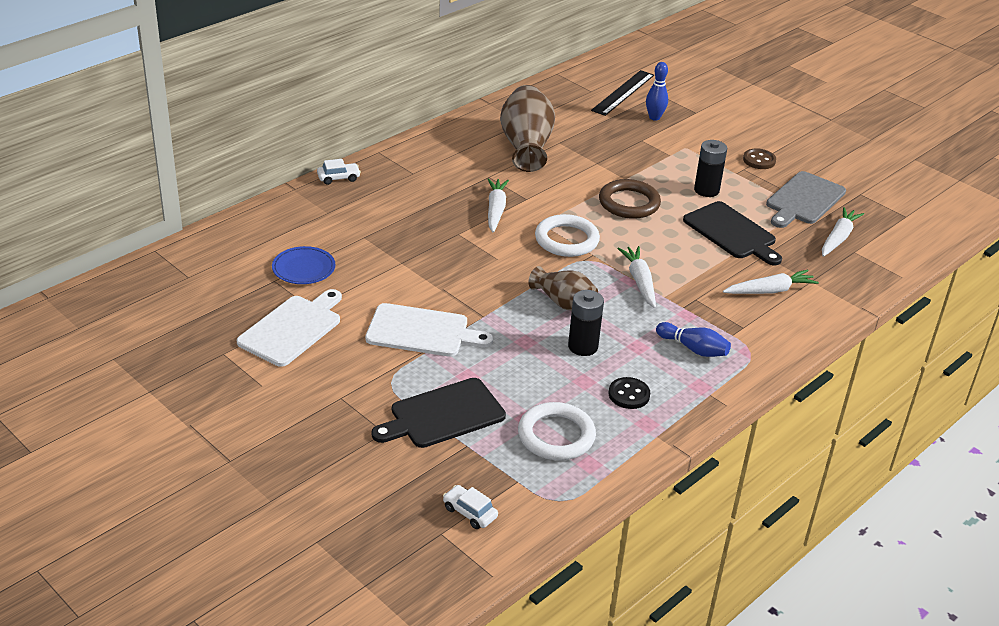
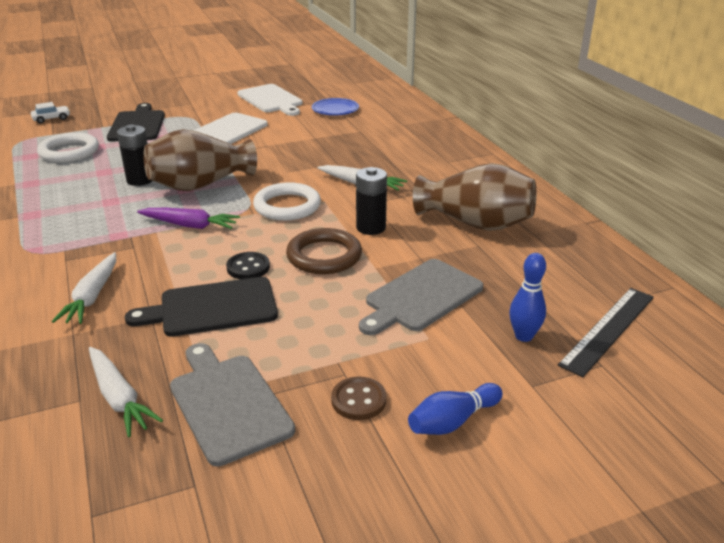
camera: 115 degrees right, 5 degrees down
(338, 178) = (454, 133): white car -> none
(564, 303) = (200, 185): brown vase -> brown vase, size x1.62
(623, 92) = (608, 329): black ruler -> black ruler turned 75 degrees clockwise
(629, 395) = (67, 184): black button -> black button (248, 267)
(640, 282) = (189, 225): white carrot -> purple carrot
(645, 155) = (421, 297): none -> grey cutting board
(693, 349) = (74, 225): blue bowling pin -> blue bowling pin (453, 421)
(706, 190) = (313, 320): black battery -> black battery (371, 228)

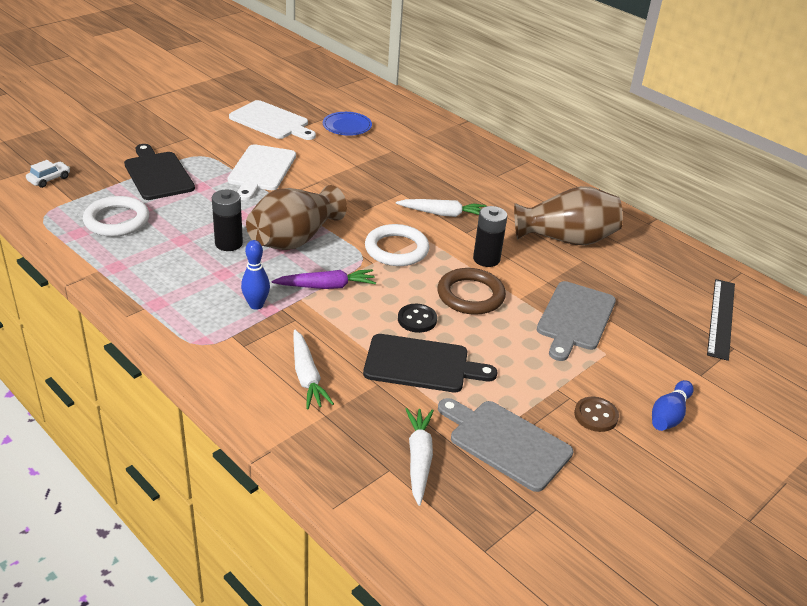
camera: 25 degrees left, 5 degrees up
(119, 397) = (419, 459): white carrot -> white carrot turned 120 degrees counterclockwise
(212, 308) = (421, 364): black cutting board -> black cutting board turned 135 degrees counterclockwise
(523, 336) = (670, 336): blue bowling pin -> blue bowling pin (256, 305)

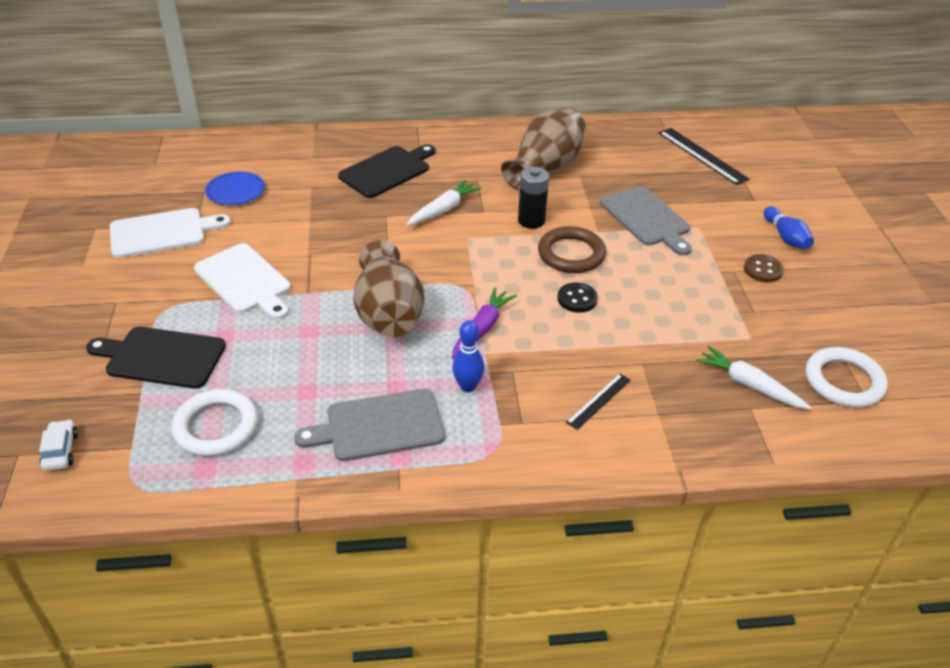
camera: 50 degrees left, 5 degrees up
(228, 243) = (349, 361): black battery -> none
(307, 376) = (599, 401): white carrot -> black ruler
(396, 249) = (468, 261): white ring -> white ring (844, 381)
(421, 364) = (637, 326): black cutting board -> black cutting board (387, 171)
(506, 443) = (761, 329): grey cutting board -> grey cutting board (379, 426)

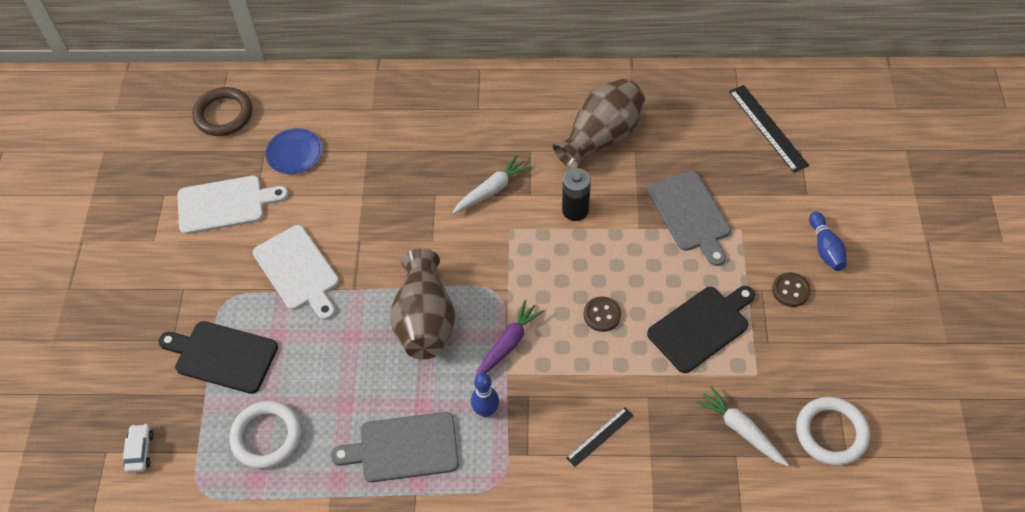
camera: 10 degrees right, 15 degrees up
(387, 171) = (442, 133): black cutting board -> black cutting board (701, 327)
(571, 254) = (606, 257): brown ring -> brown ring (223, 114)
(577, 299) = (602, 315): black button -> brown button

